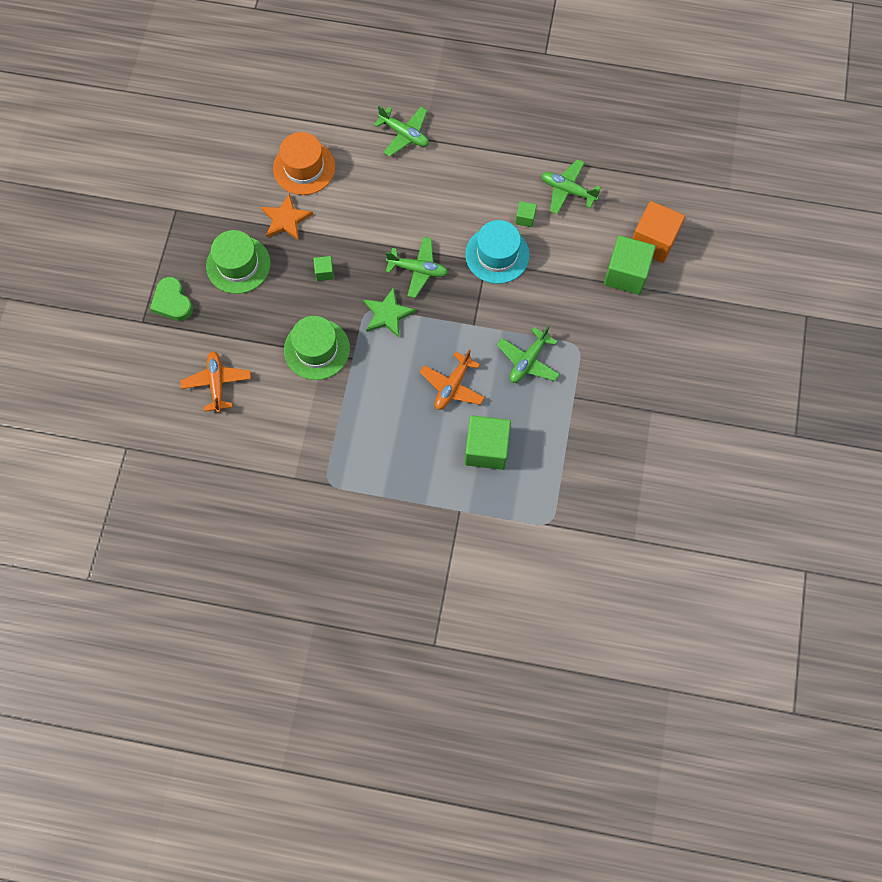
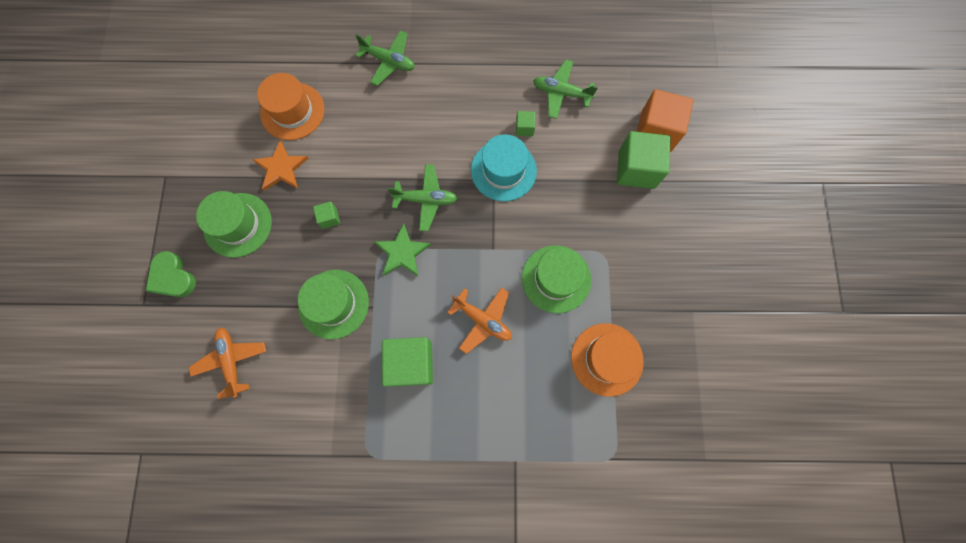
camera: 10 degrees left, 5 degrees up
(452, 386) = (483, 320): orange plane -> orange plane turned 75 degrees counterclockwise
(486, 449) = (531, 384): green cube -> green cube (411, 363)
(528, 361) = (556, 279): green plane -> green hat
(561, 439) = (607, 359): none -> orange hat

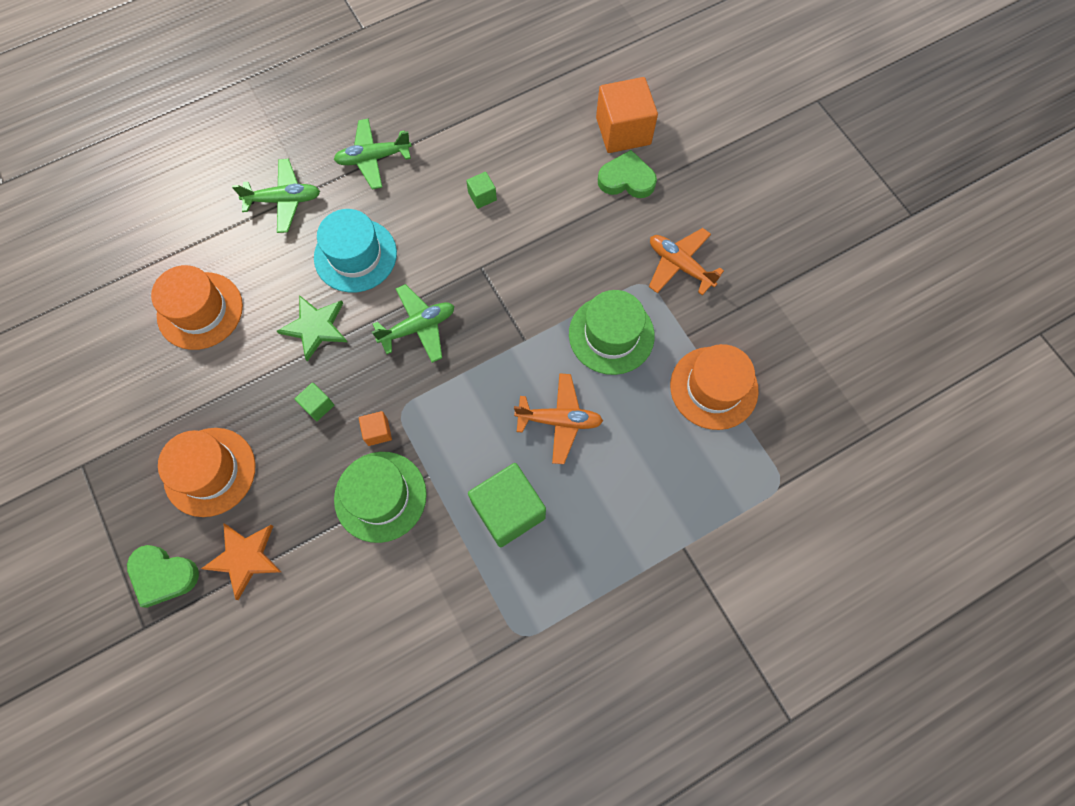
camera: 30 degrees left, 5 degrees down
(232, 361) = (296, 628): orange plane -> orange plane (679, 265)
(238, 225) = (210, 472): green hat -> orange hat
(281, 168) = (225, 380): orange star -> orange star (244, 557)
(357, 258) = (377, 432): none -> orange cube
(402, 252) = (426, 398): green star -> green star (315, 327)
(503, 170) = (486, 252): turquoise hat -> turquoise hat (355, 255)
(561, 93) = (499, 140): green plane -> green plane (373, 158)
(636, 169) = (626, 179): green cube -> green heart

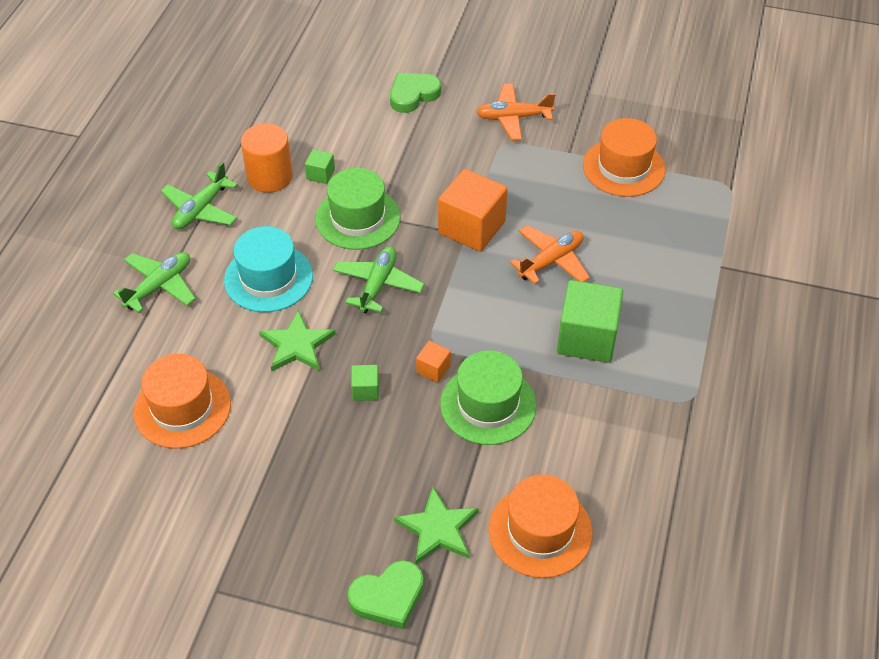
camera: 45 degrees left, 20 degrees down
(210, 472) = (335, 501): orange hat -> orange hat (540, 531)
(244, 557) = (438, 528): orange star -> green star
(446, 168) = (270, 177): none -> orange cylinder
(611, 335) = (520, 188): green hat -> green hat (358, 218)
(623, 131) = (373, 69): orange cube -> orange cube (471, 227)

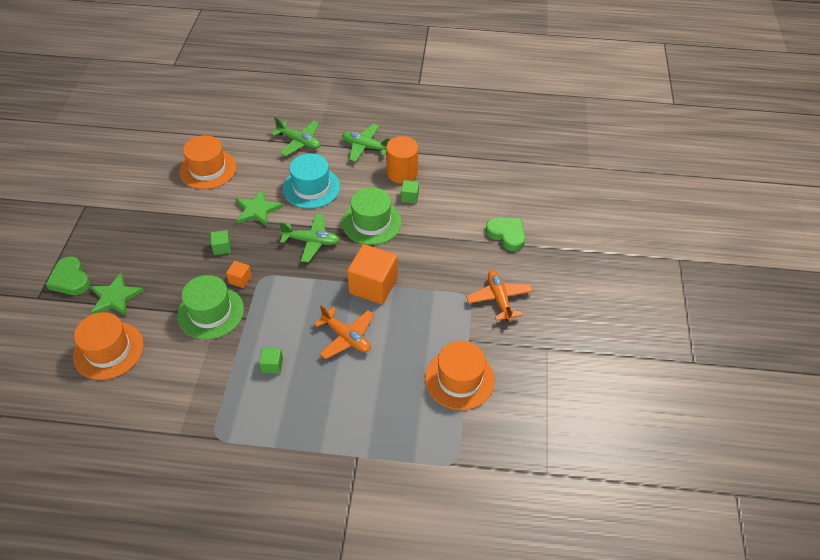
camera: 80 degrees right, 0 degrees up
(587, 338) = (272, 365): green cube -> green cube, size x0.46

